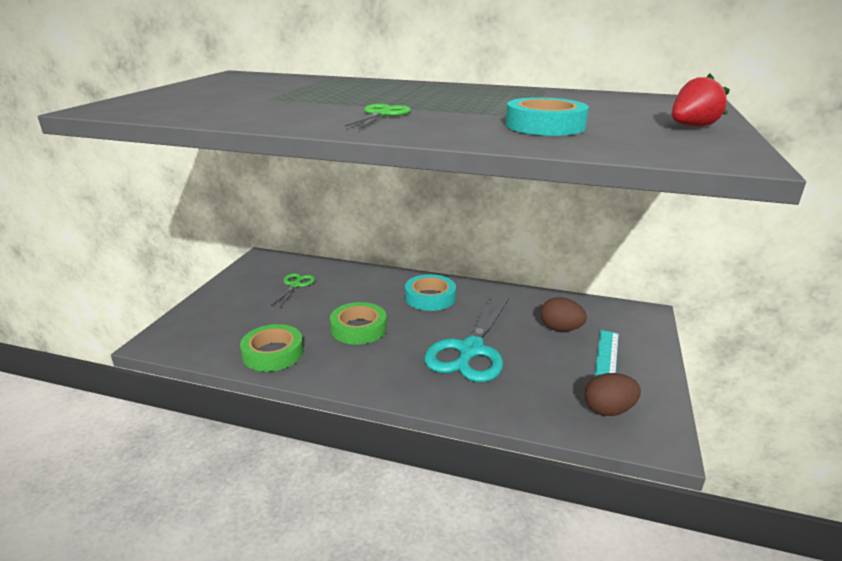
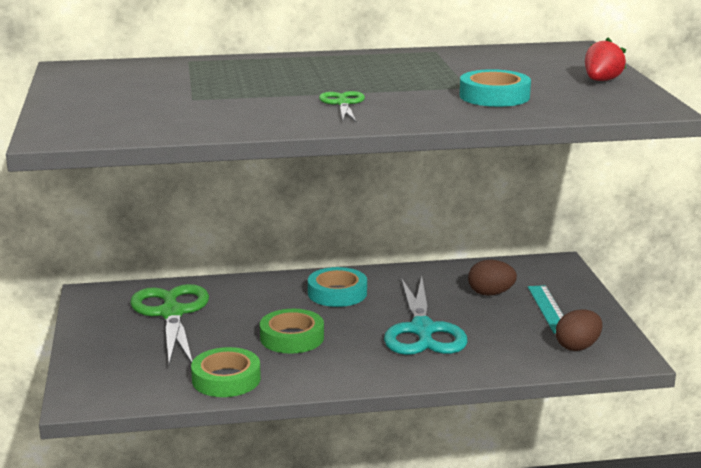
camera: 25 degrees left, 5 degrees down
(295, 285) = (172, 313): green scissors -> green scissors, size x1.99

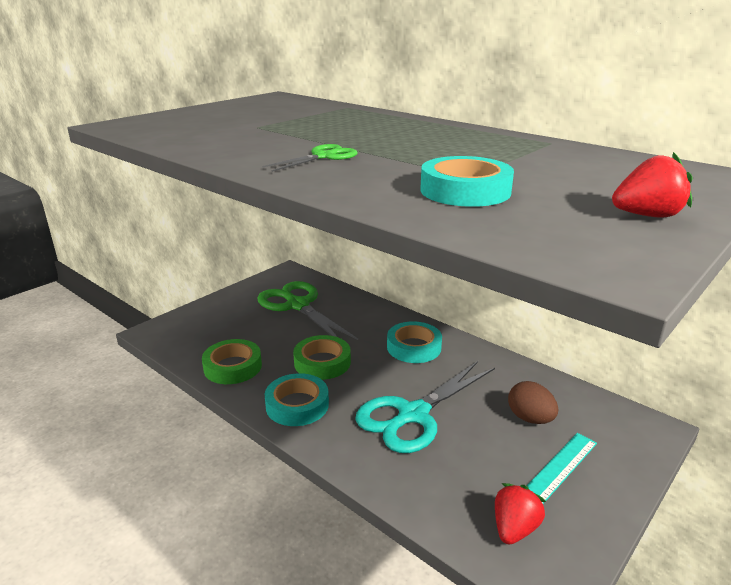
camera: 50 degrees right, 5 degrees up
(172, 313) = (297, 305): green scissors -> green scissors turned 75 degrees counterclockwise
(335, 370) = (297, 405): none -> turquoise tape
(577, 347) = (514, 528): brown egg -> red strawberry

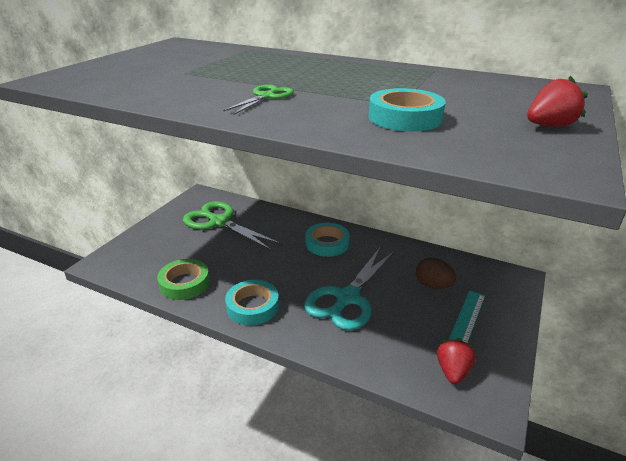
camera: 15 degrees left, 5 degrees up
(322, 362) = (259, 267): green tape -> none

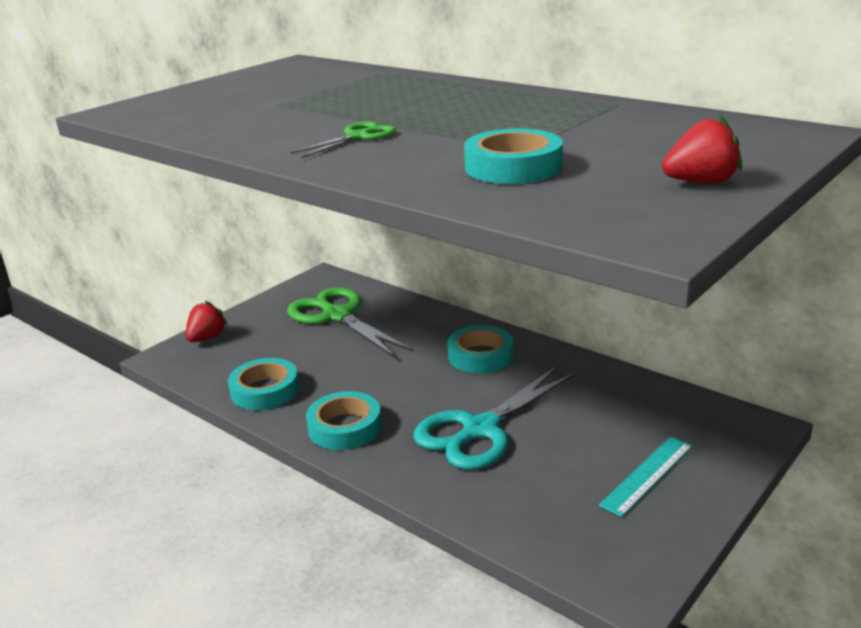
camera: 15 degrees right, 5 degrees down
(184, 283) = (265, 390): green tape -> turquoise tape
(433, 285) = (616, 425): brown egg -> none
(453, 371) = (594, 537): red strawberry -> red strawberry (207, 338)

